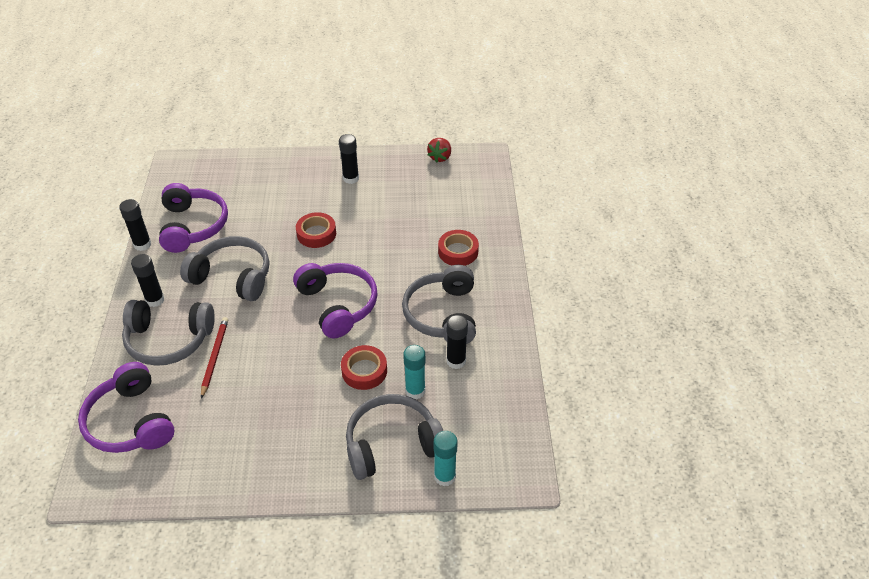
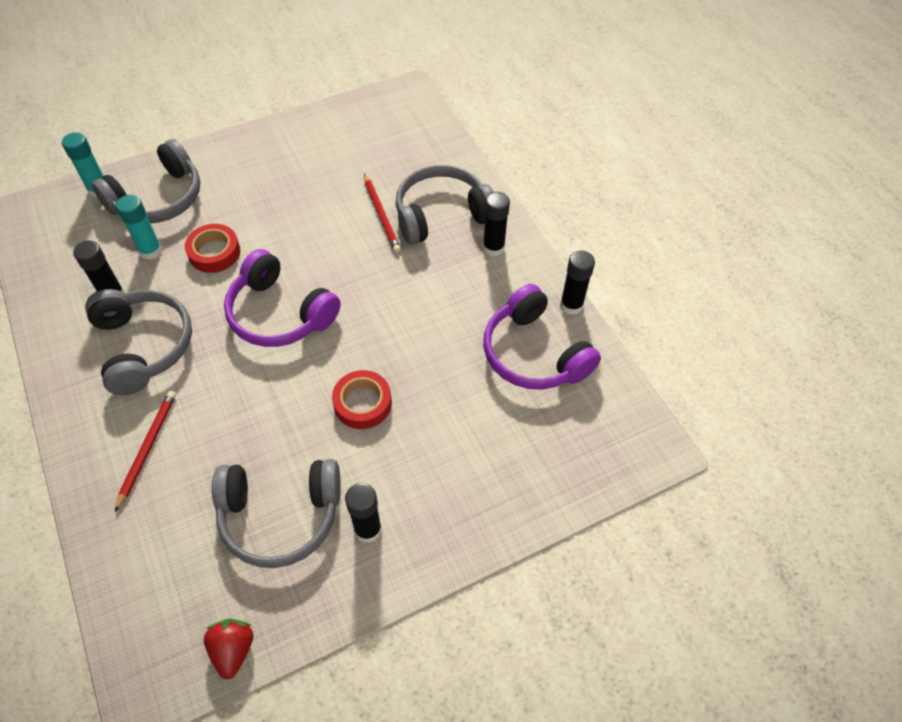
camera: 155 degrees right, 10 degrees up
(130, 422) = (415, 141): purple headphones -> none
(233, 277) = (428, 304): grey headphones -> grey headphones (280, 516)
(458, 251) = (147, 448): red tape -> red pencil

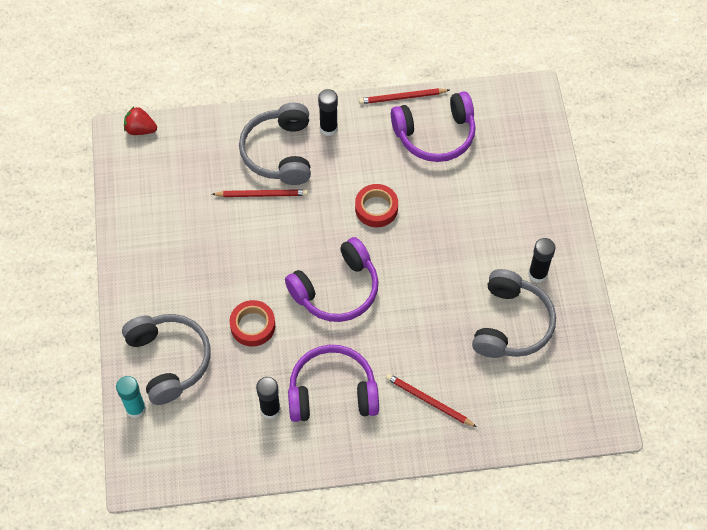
camera: 70 degrees left, 5 degrees up
(144, 346) = (332, 392): grey headphones -> purple headphones
(151, 251) = (231, 374): turquoise glue stick -> none
(233, 649) = (595, 369): red strawberry -> red strawberry (140, 129)
(362, 403) = (439, 253): red tape -> red tape (376, 208)
(571, 305) = (402, 97): black glue stick -> red pencil

